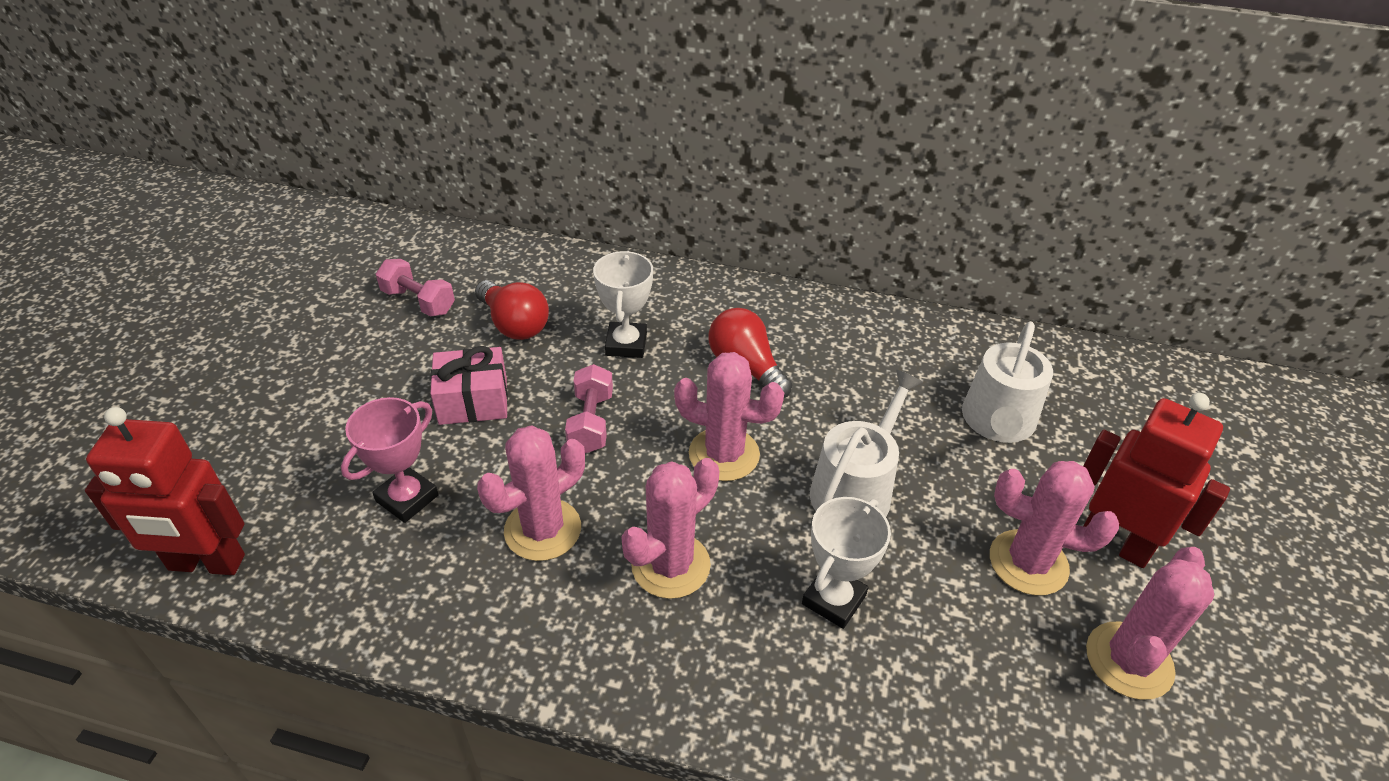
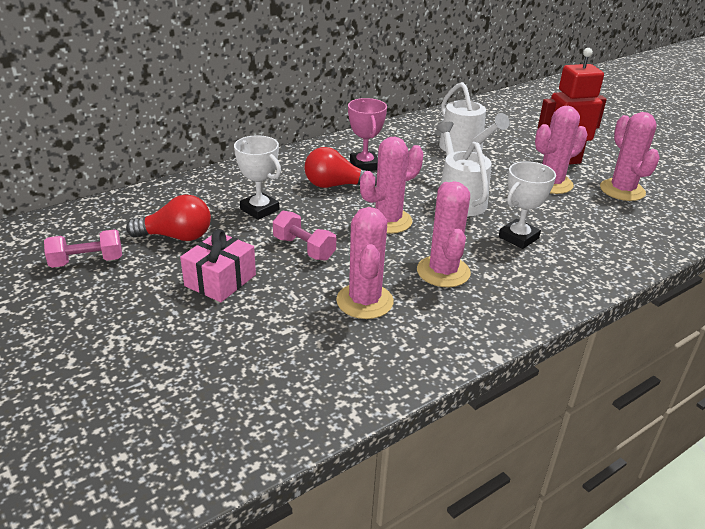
camera: 50 degrees left, 10 degrees down
(206, 563) = (201, 464): red robot -> none
(407, 498) = (268, 342): pink trophy -> pink trophy (364, 165)
(833, 599) = (518, 237): white trophy -> white trophy turned 60 degrees clockwise

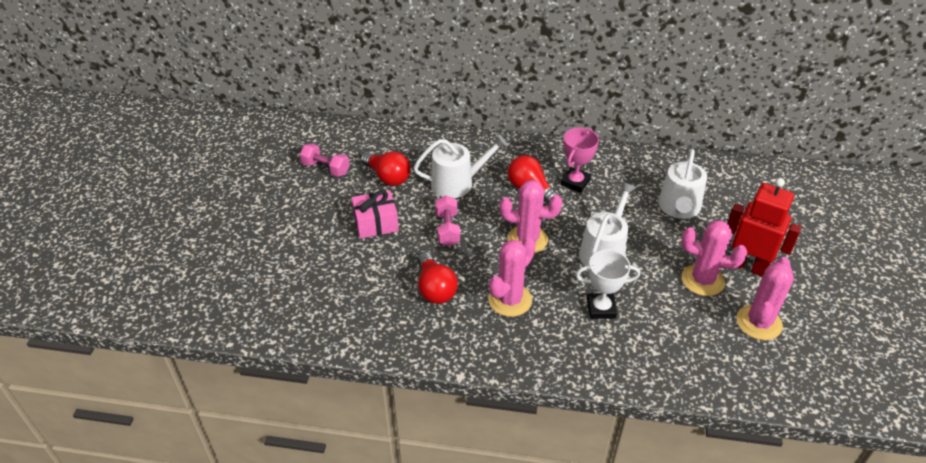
camera: 45 degrees right, 10 degrees up
(260, 209) = (457, 183): white trophy -> white watering can
(364, 301) = (435, 289): pink cactus -> red light bulb

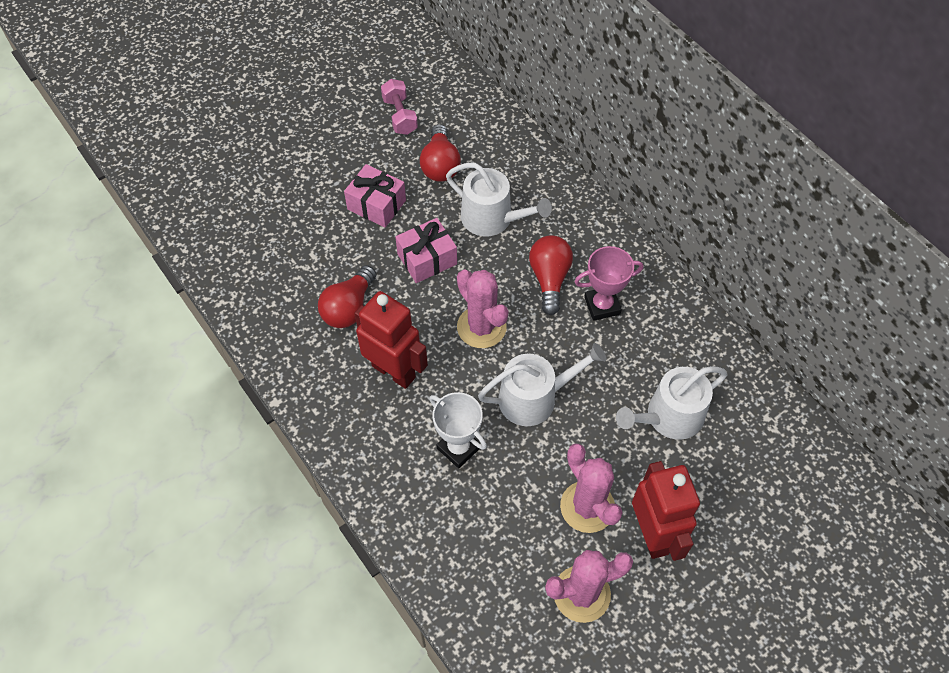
camera: 45 degrees right, 15 degrees up
(447, 229) = (427, 259): pink dumbbell -> pink gift
(510, 300) = (394, 371): pink cactus -> red robot

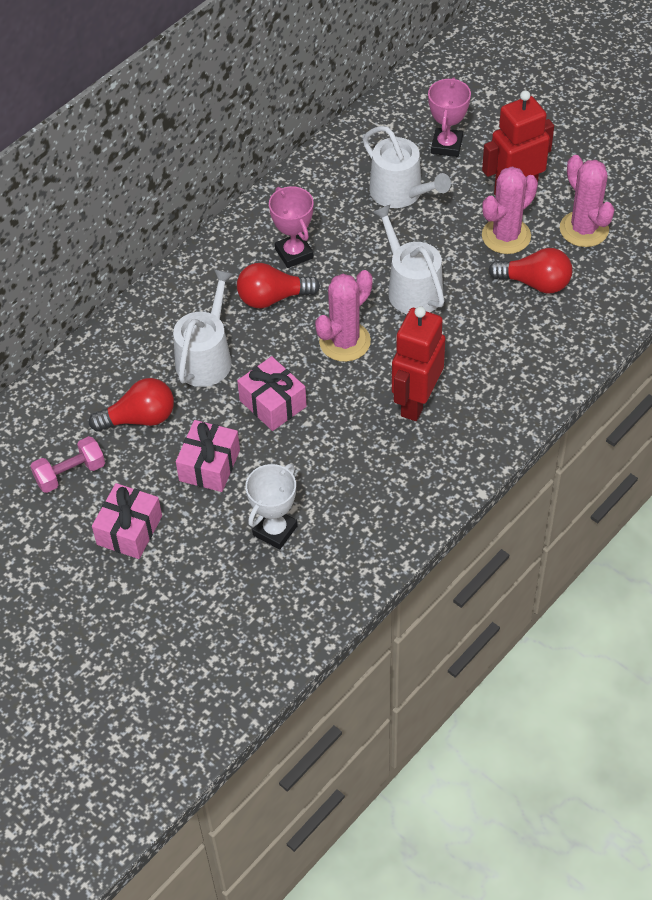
camera: 100 degrees left, 5 degrees down
(333, 146) = (129, 530): none -> pink gift
(349, 307) = (352, 458): red light bulb -> red light bulb (535, 283)
(458, 448) = (481, 335): white trophy -> white trophy (275, 530)
(735, 479) = (447, 145): none -> pink trophy

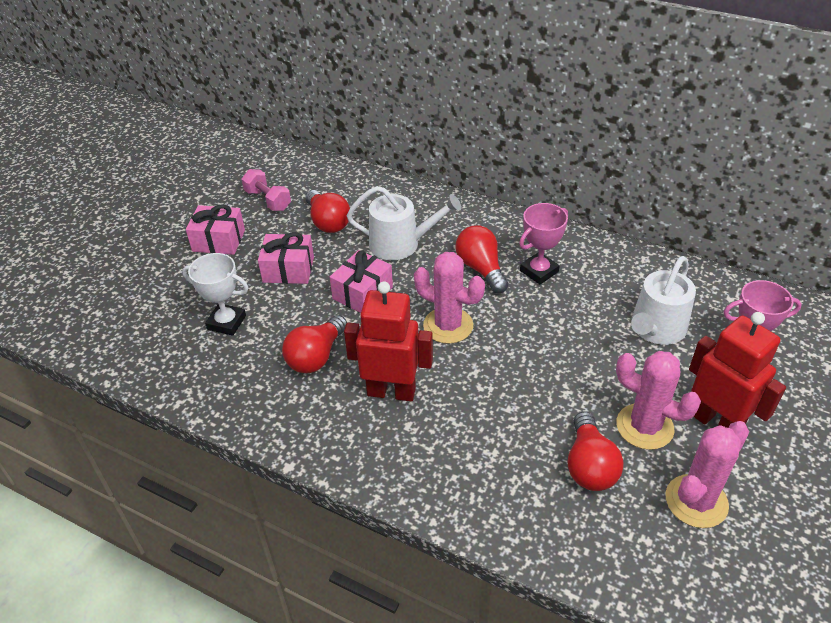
camera: 75 degrees right, 10 degrees down
(351, 455) = (316, 356): none -> red light bulb
(411, 288) = (534, 360): white watering can -> none

